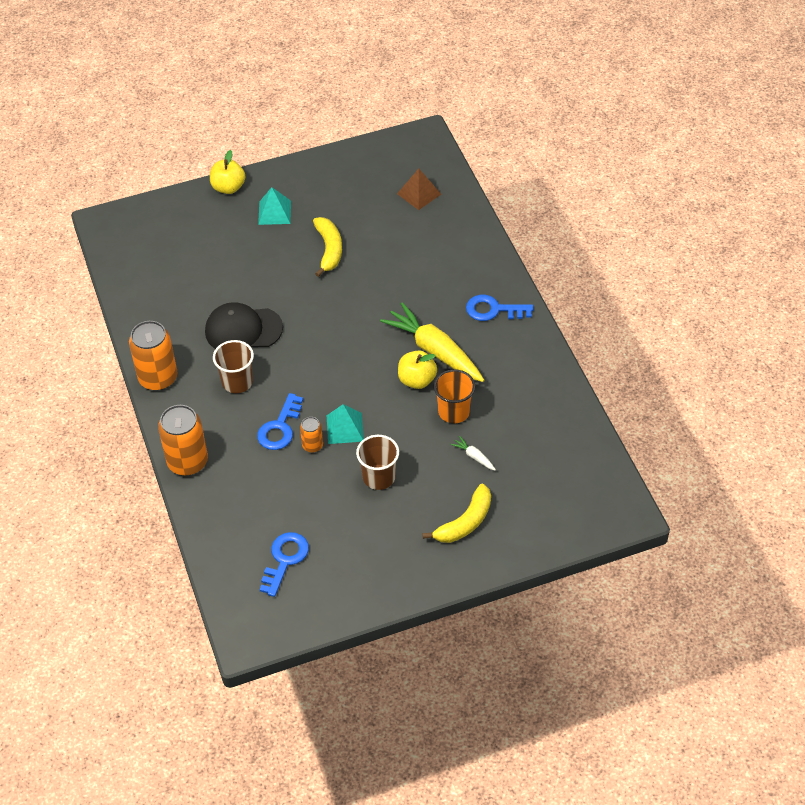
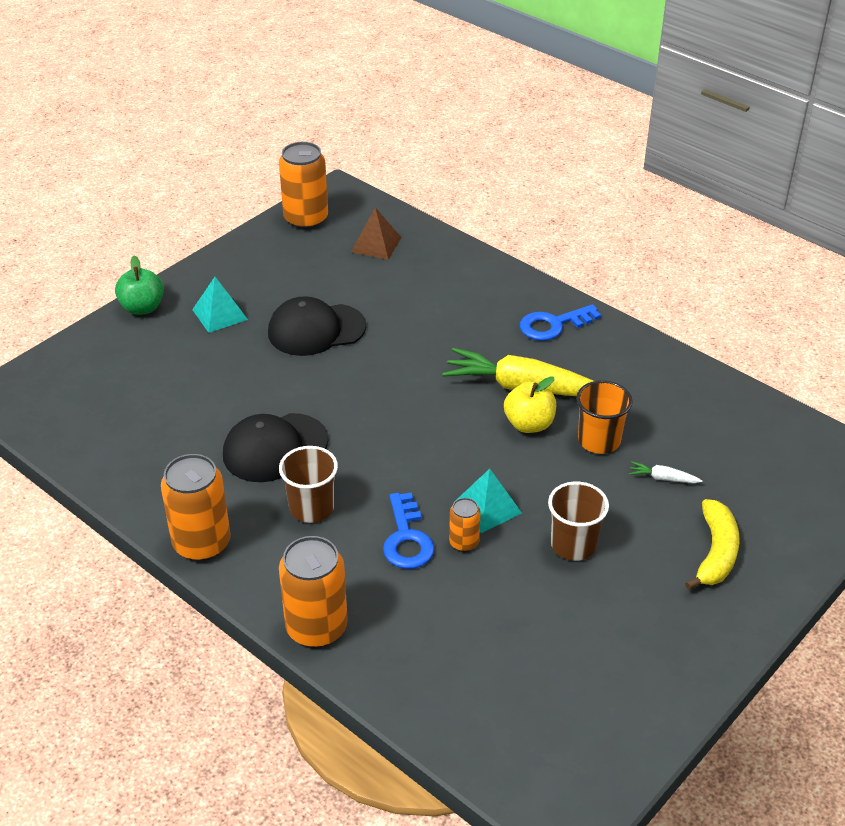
camera: 30 degrees left, 10 degrees down
(228, 187) = (142, 308): yellow apple -> green apple
(284, 560) = (538, 693): blue key -> none
(329, 250) = (316, 330): yellow banana -> black cap
(385, 153) = (306, 219): none -> orange can

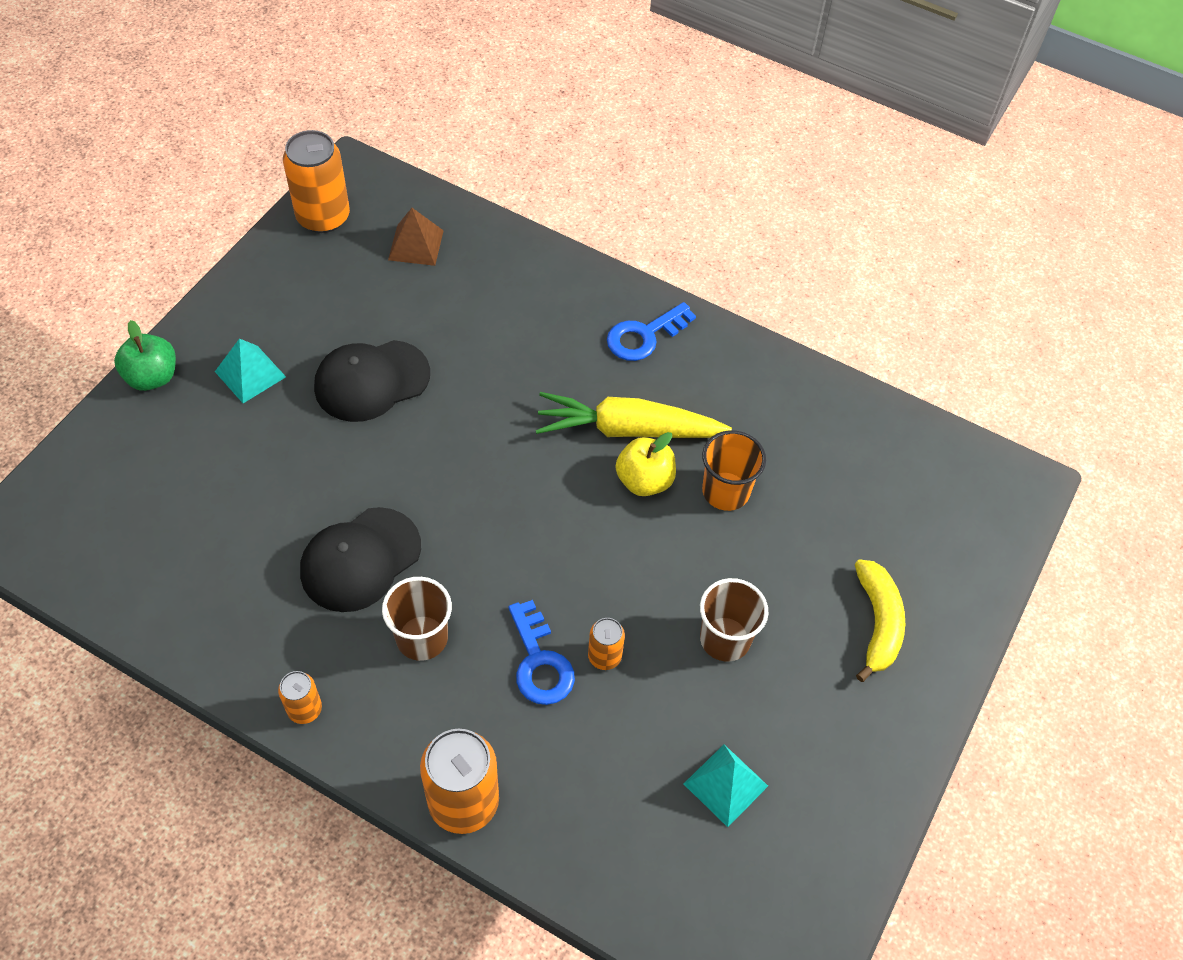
camera: 15 degrees left, 15 degrees up
(202, 543) = (304, 709): orange can -> orange can, size x0.51
(487, 507) = (621, 604): turquoise pyramid -> turquoise pyramid (725, 785)
(663, 478) = (804, 532): white carrot -> none

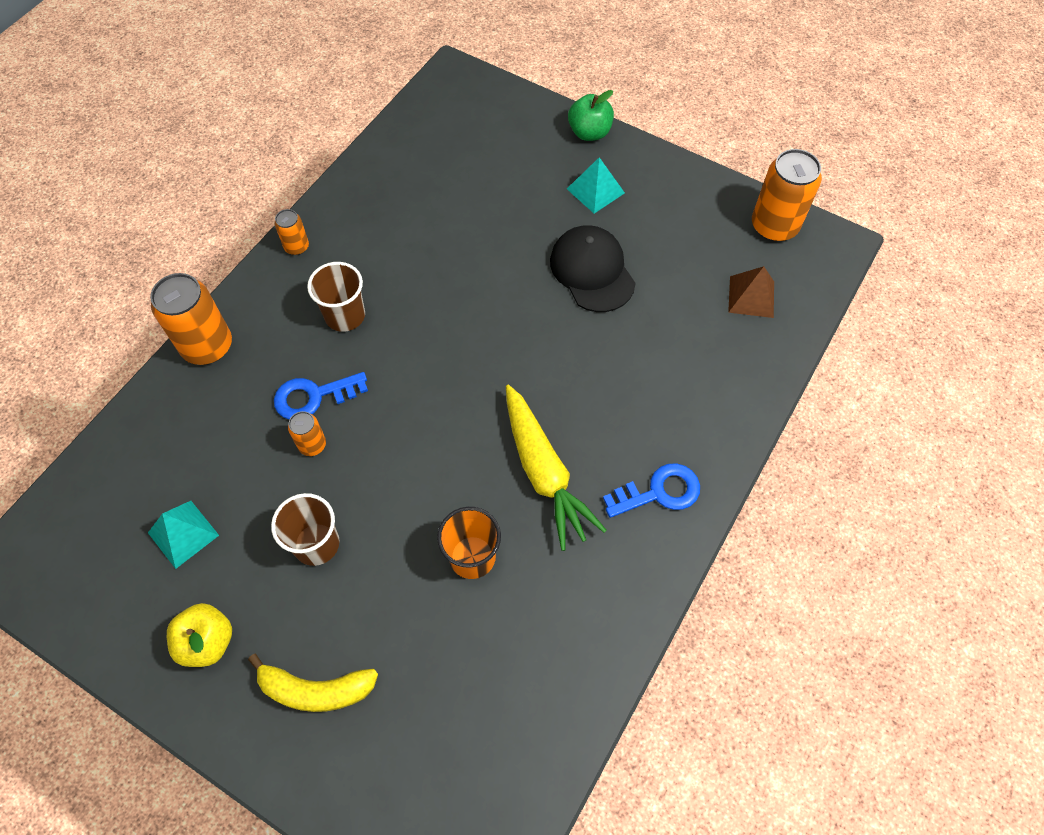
camera: 95 degrees right, 5 degrees up
(360, 560) = (417, 273): black cap -> none
(628, 429) = (544, 472): yellow carrot -> yellow carrot turned 150 degrees clockwise
(644, 336) = (659, 492): blue key -> blue key turned 105 degrees clockwise
(644, 480) = (486, 484): yellow apple -> yellow apple (207, 642)

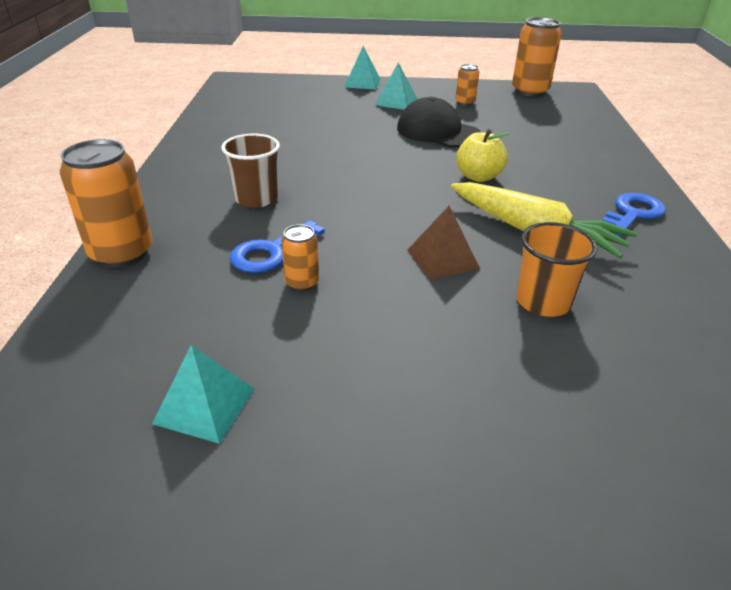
camera: 30 degrees left, 25 degrees down
(207, 642) = (327, 500): yellow apple -> yellow apple (478, 177)
(296, 247) = (171, 175): orange can -> orange can (465, 102)
(315, 690) = (514, 482): yellow banana -> none
(316, 544) = (379, 351): brown cup -> none
(589, 132) = (362, 83): green apple -> turquoise pyramid
(751, 296) = (557, 117): brown pyramid -> brown pyramid (442, 259)

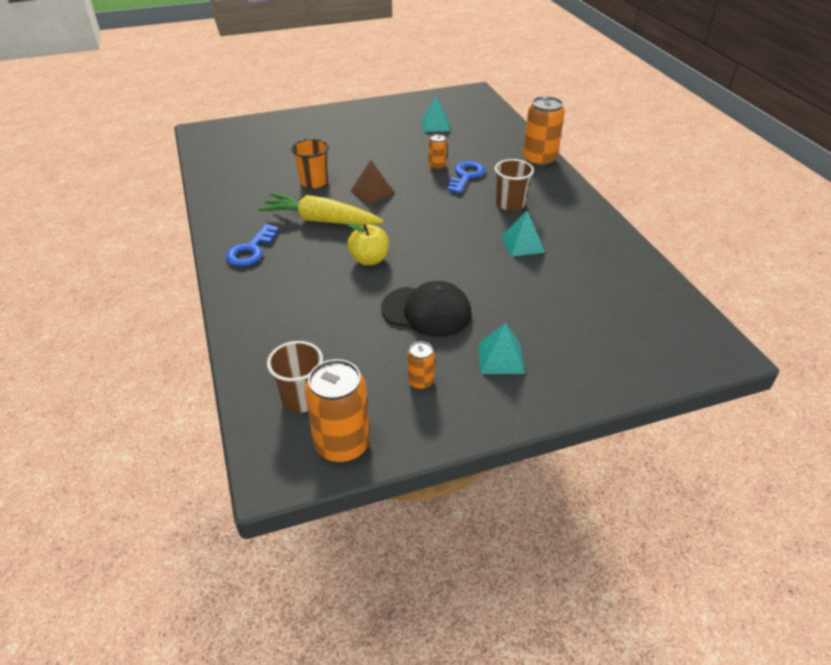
camera: 160 degrees right, 5 degrees up
(362, 83) = (573, 395): turquoise pyramid -> turquoise pyramid (522, 244)
(558, 109) = (301, 398): none -> brown cup

